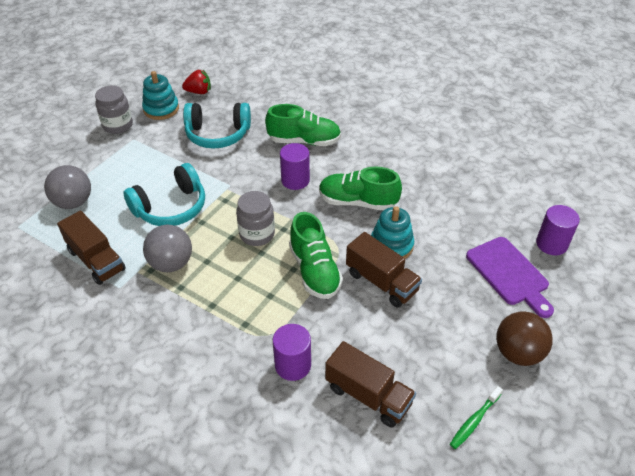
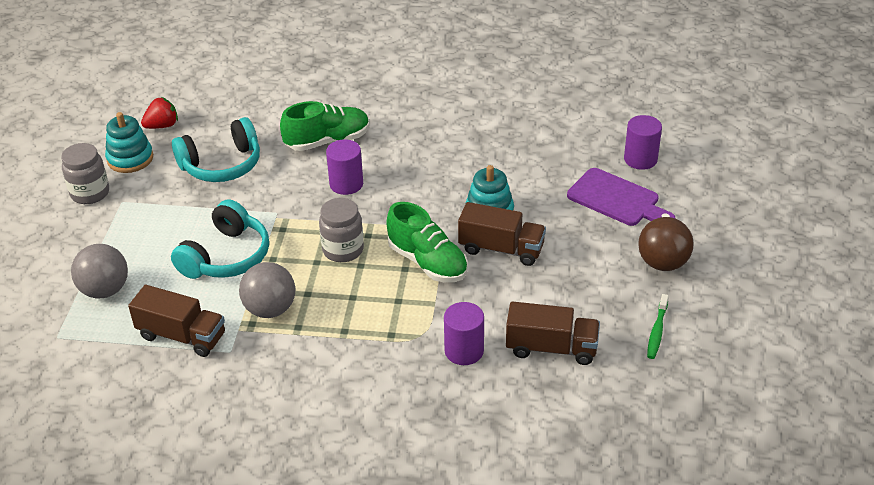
camera: 25 degrees left, 5 degrees down
(357, 202) = (428, 183): green shoe -> none

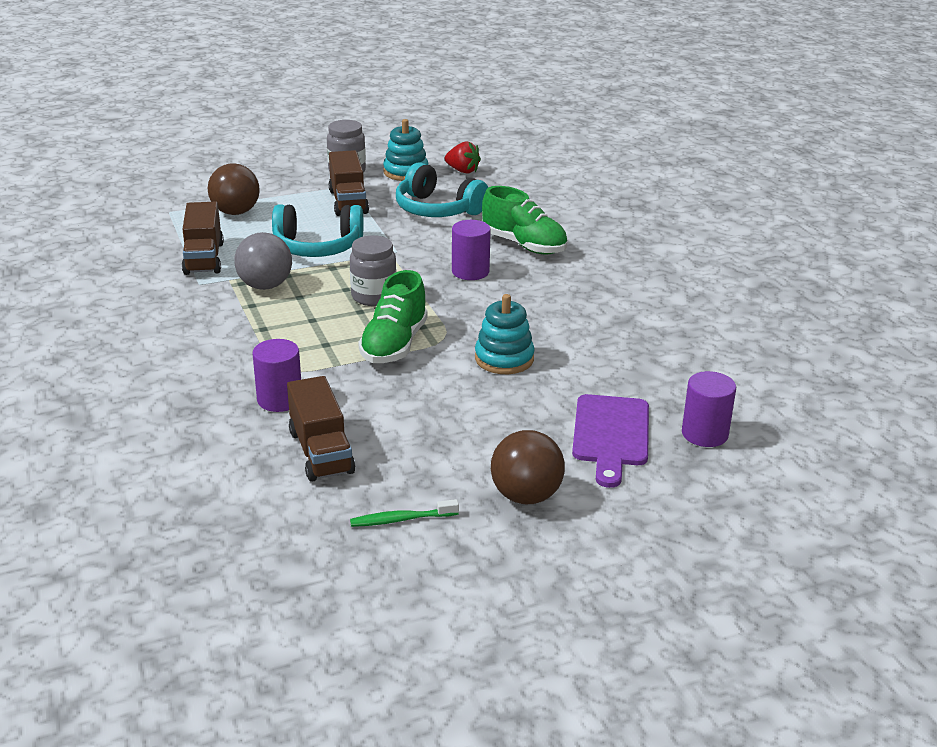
camera: 60 degrees right, 10 degrees down
(105, 290) = (235, 212): grey ball -> brown ball
(501, 249) = (452, 381): brown truck -> brown truck (348, 202)

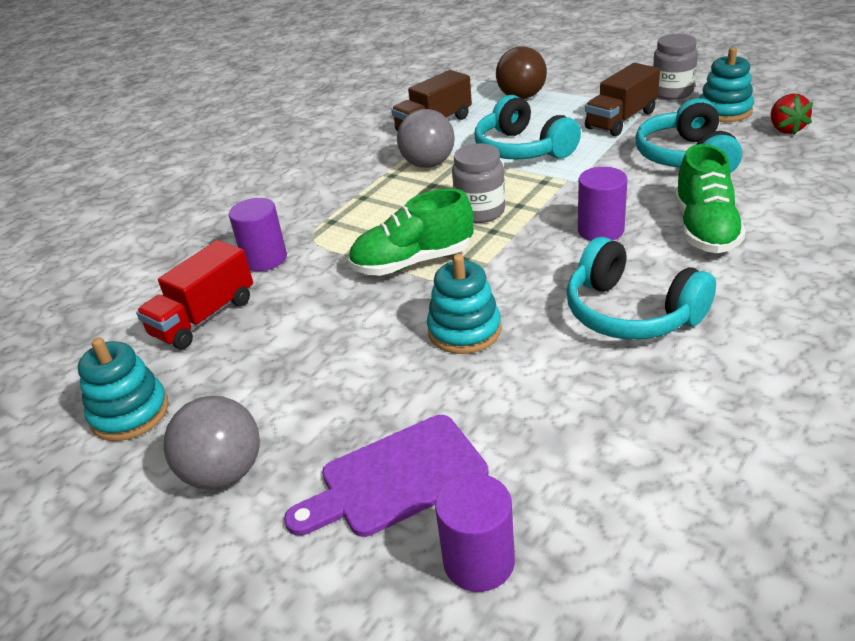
camera: 60 degrees right, 5 degrees up
(321, 452) = (204, 317): brown truck -> red truck
(401, 519) = (130, 413): green toothbrush -> turquoise stacking toy
(526, 496) = (223, 473): brown ball -> grey ball
(568, 303) = (631, 313): none -> turquoise headphones

